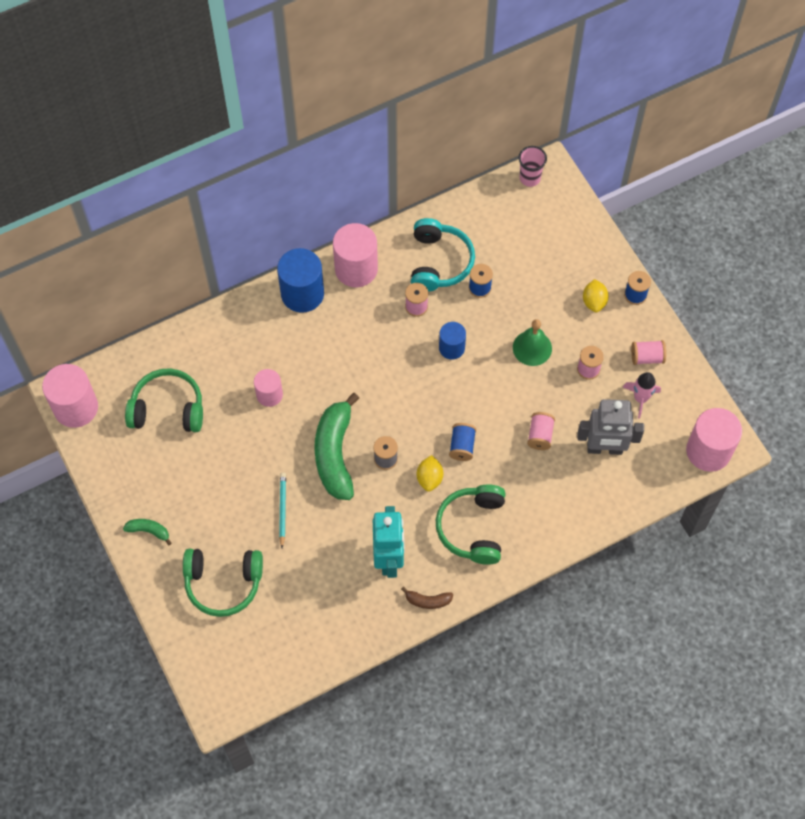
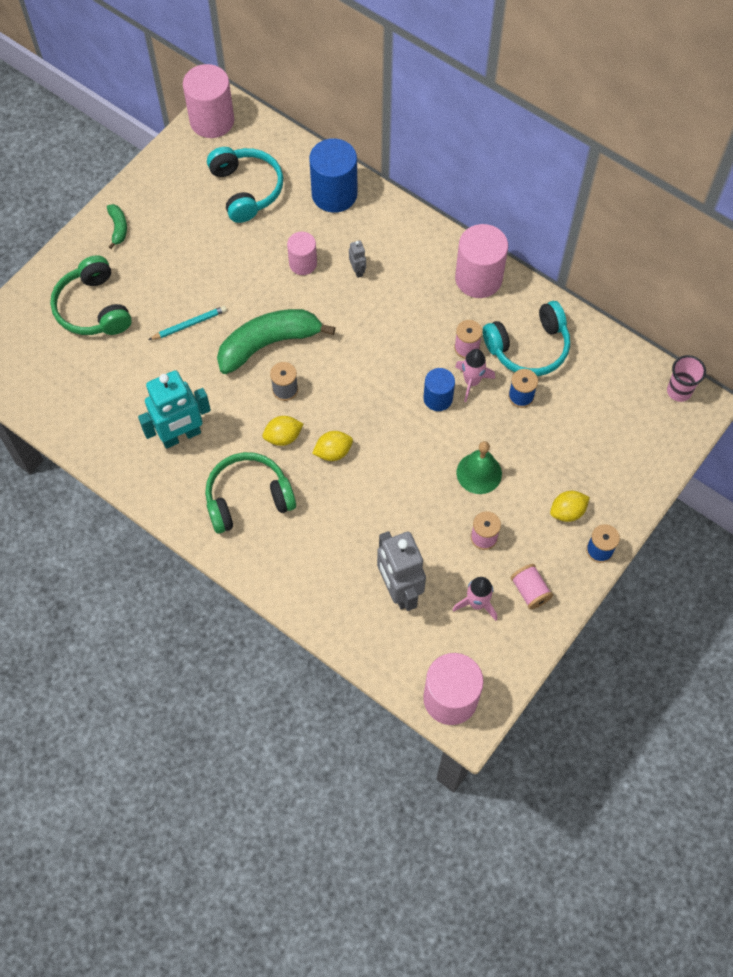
camera: 65 degrees right, 0 degrees up
(168, 409) = (246, 189): green headphones -> turquoise headphones
(299, 355) = (357, 270): none -> grey robot
(302, 293) = (425, 245): blue cylinder -> blue cylinder (334, 194)
(428, 601) = (151, 489): brown banana -> none
(449, 316) = (472, 382): none -> pink rocket
(462, 446) = (333, 452): blue spool -> yellow lemon
(540, 435) = (382, 520): pink spool -> none

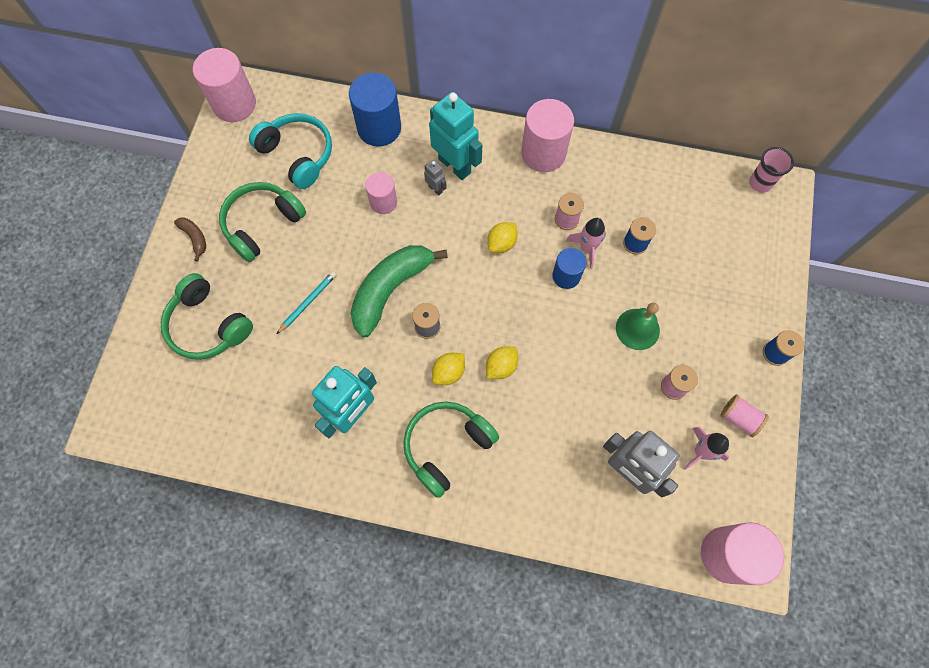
camera: 25 degrees left, 5 degrees up
(118, 228) = (195, 238): green banana -> brown banana
(183, 240) = (262, 224): none -> green headphones
(387, 256) = (455, 165): none -> turquoise robot
(528, 347) = (618, 197): turquoise headphones -> none
(567, 512) = (730, 330): yellow lemon -> yellow lemon (501, 243)

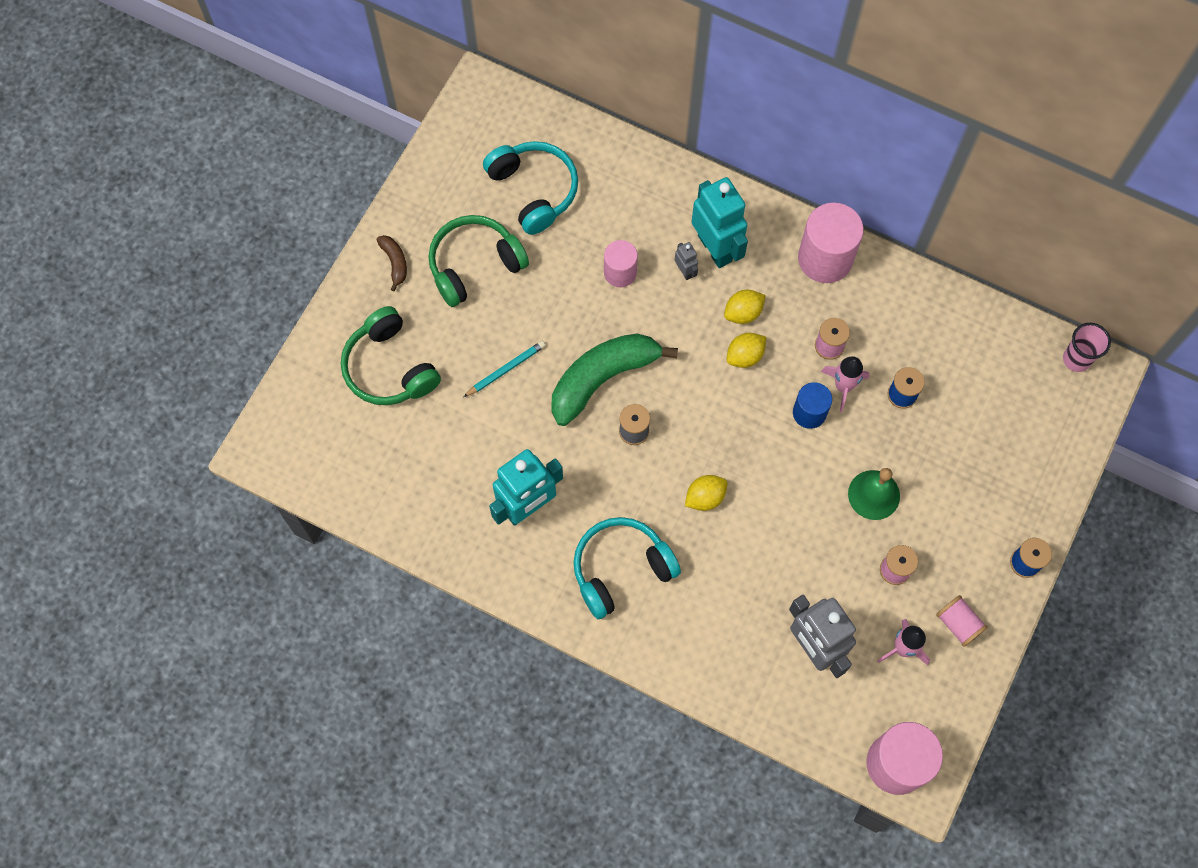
camera: 15 degrees right, 0 degrees up
(234, 104) = (473, 109): pink cylinder -> none
(379, 128) = (637, 180): blue cylinder -> none
(447, 447) = (621, 569): green headphones -> turquoise headphones
(448, 372) = (644, 489): yellow lemon -> yellow lemon (743, 313)

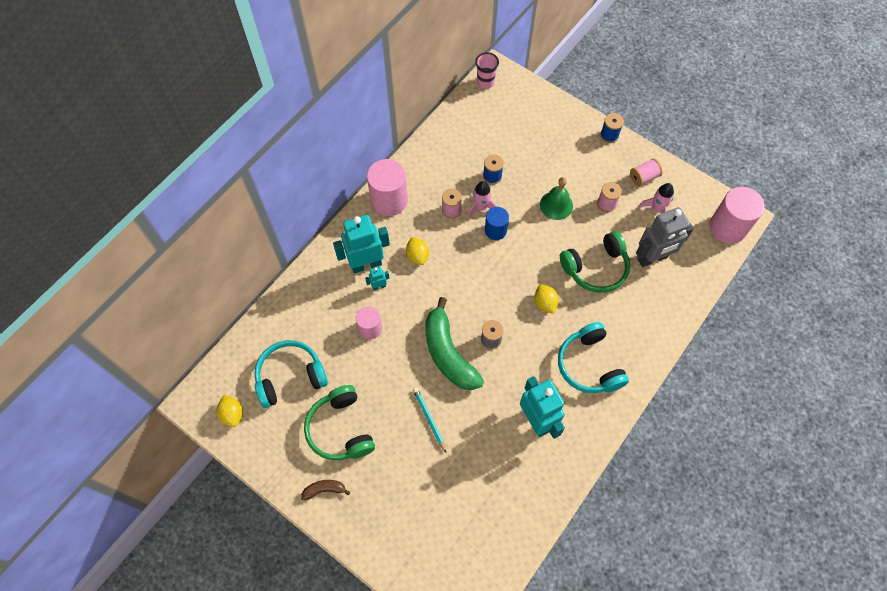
camera: 80 degrees left, 5 degrees down
(389, 367) = (411, 506): green headphones -> green headphones (596, 268)
(685, 271) = (379, 286): grey robot -> turquoise robot
(745, 356) = (449, 260): yellow lemon -> yellow lemon (232, 414)

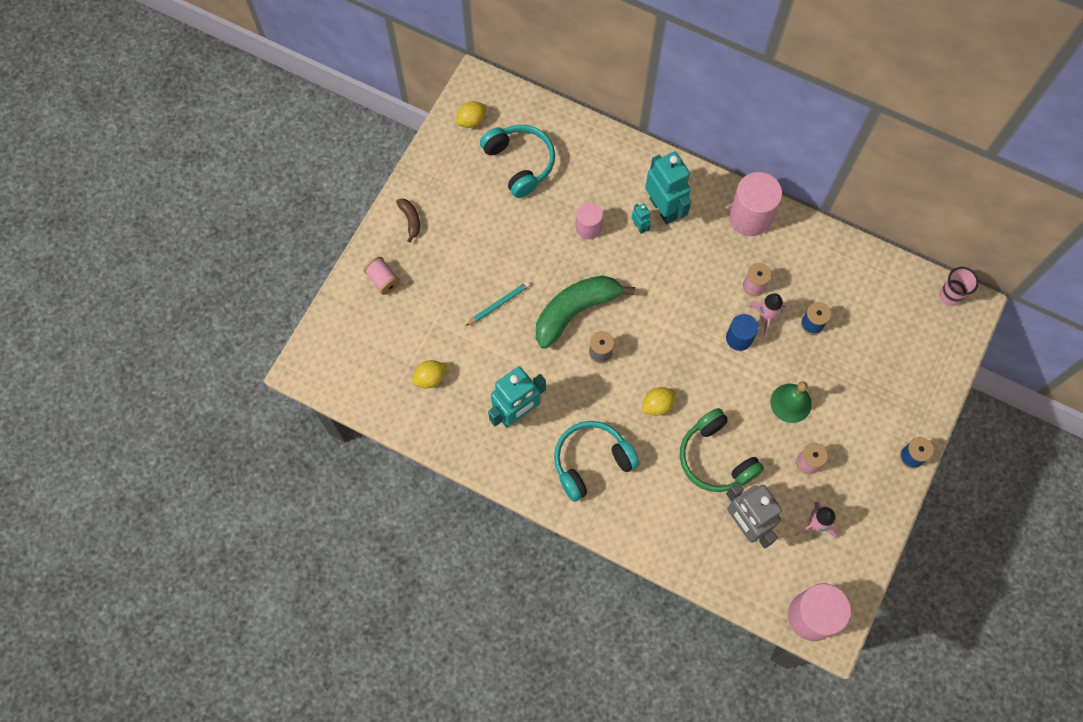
camera: 80 degrees right, 5 degrees up
(341, 429) = (473, 222): green headphones -> none
(417, 256) = (686, 259): yellow lemon -> yellow lemon (430, 378)
(643, 177) = (859, 505): pink spool -> pink spool (383, 280)

